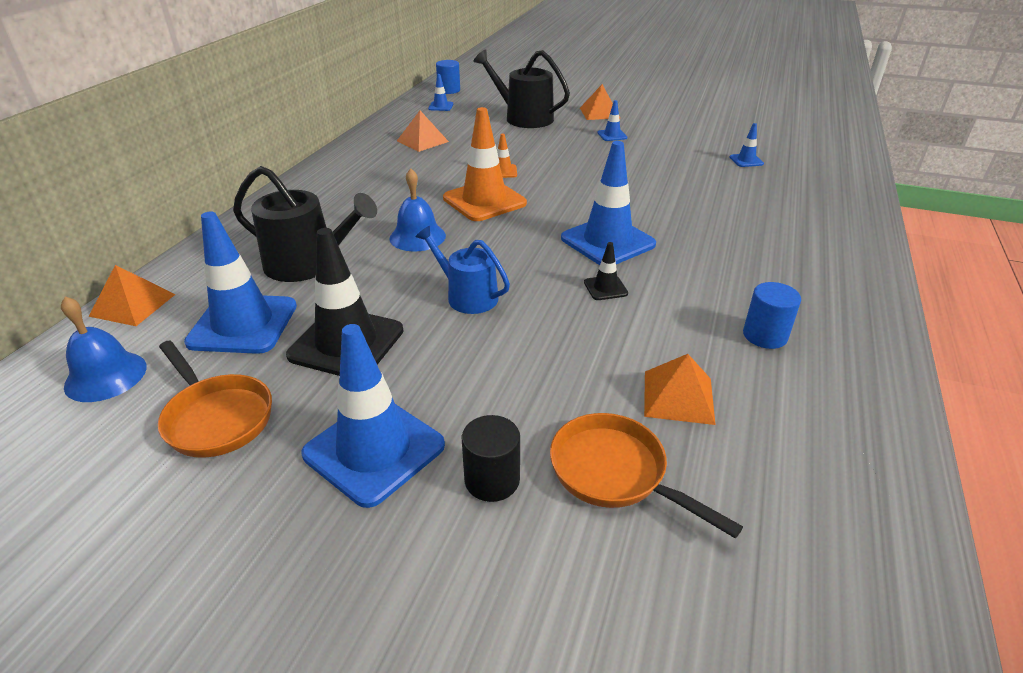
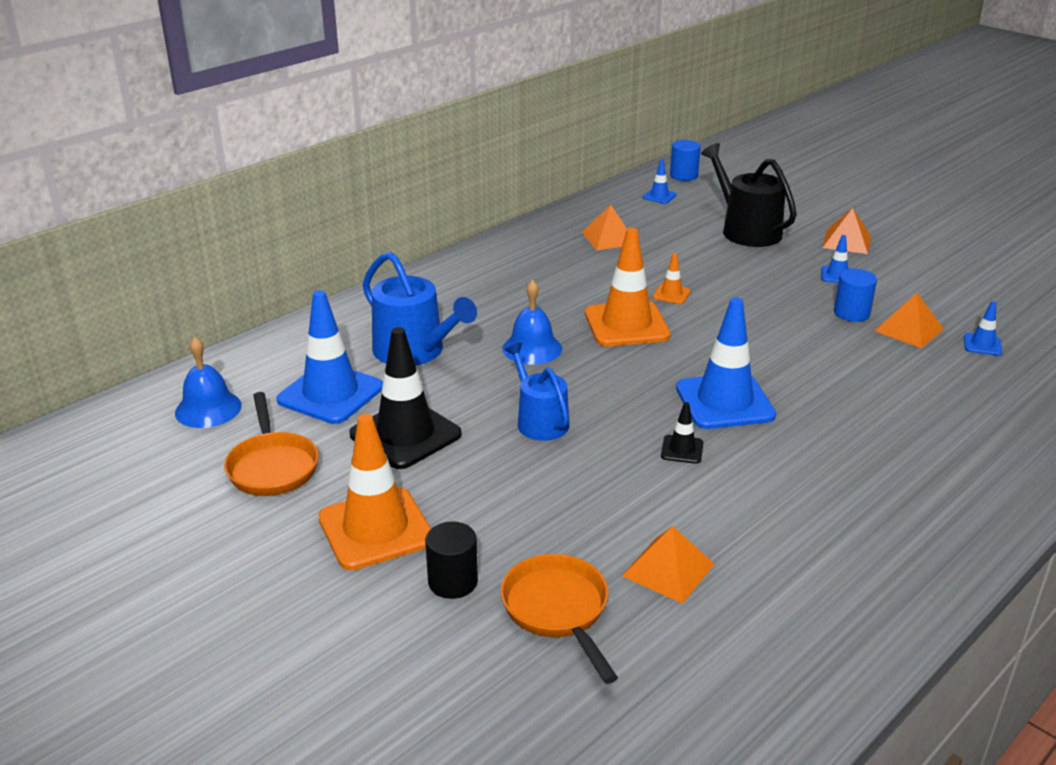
camera: 25 degrees right, 5 degrees down
(132, 305) = (253, 352): orange pyramid -> orange pyramid (909, 329)
(308, 264) = (415, 351): black watering can -> blue watering can
(374, 450) = (375, 529): blue traffic cone -> orange traffic cone
(765, 335) = (809, 542): blue cylinder -> blue cylinder (851, 313)

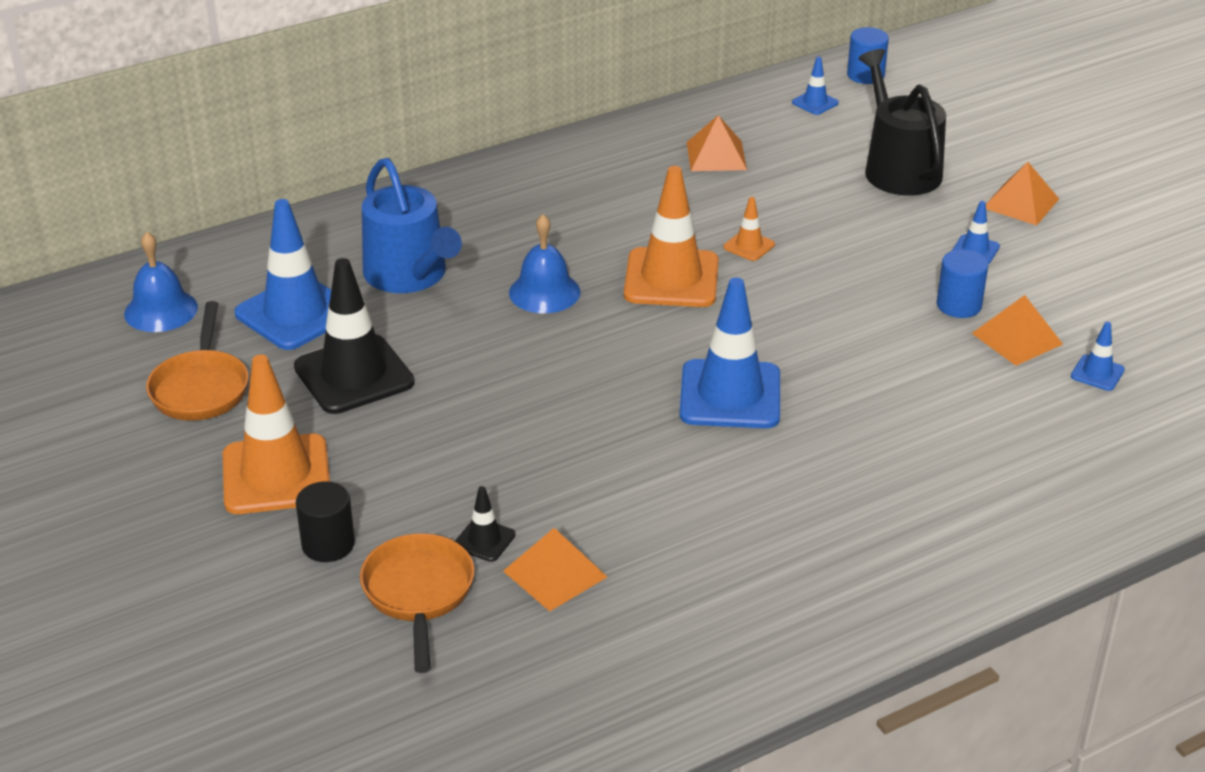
camera: 15 degrees right, 5 degrees up
(539, 421) = (506, 383): blue watering can -> none
(682, 449) = (647, 444): black traffic cone -> black traffic cone (484, 540)

